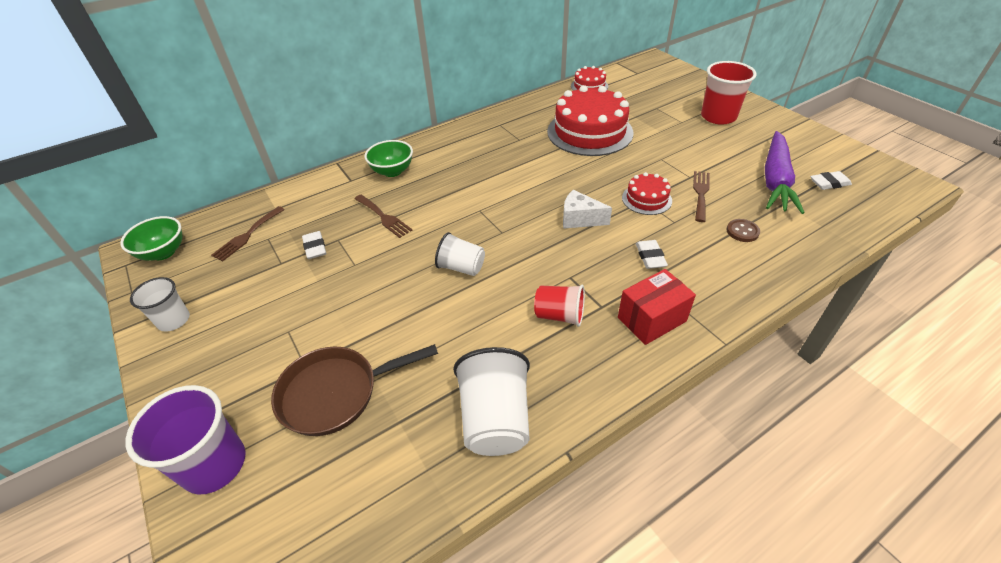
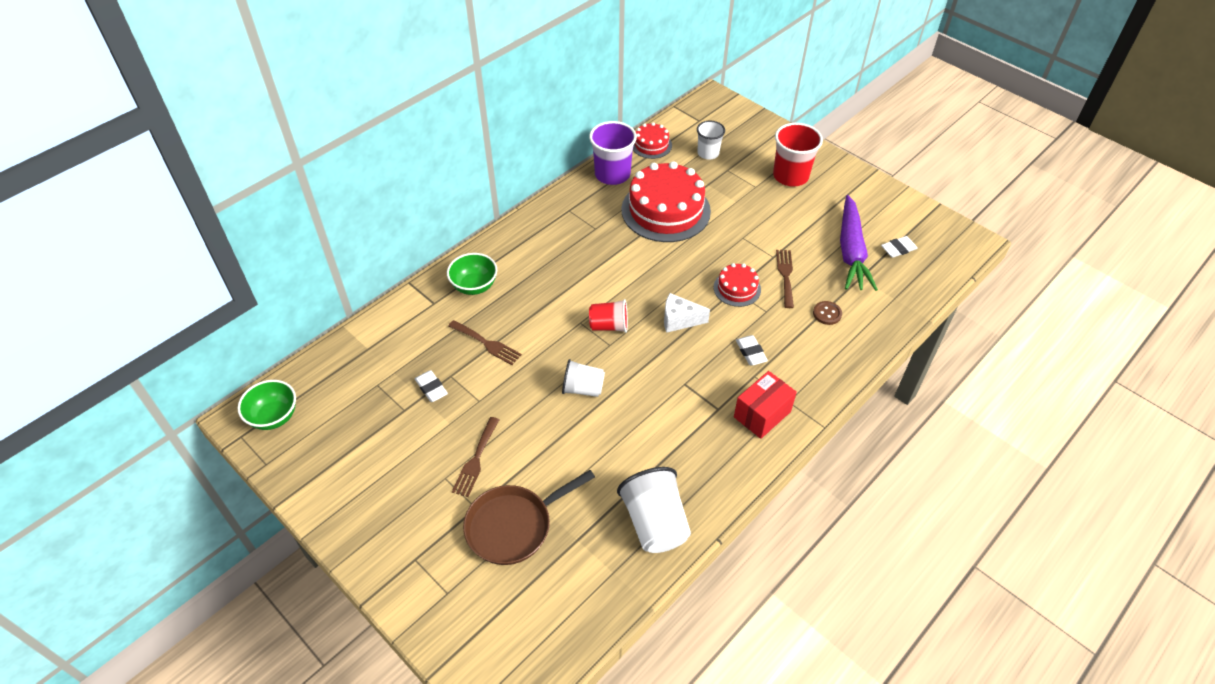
camera: 15 degrees left, 5 degrees up
(174, 320) = (328, 485): white cup -> white cup (708, 153)
(214, 465) = (437, 602): purple cup -> purple cup (612, 174)
(247, 235) = (353, 384): brown fork -> brown fork (476, 460)
(559, 315) = (684, 423): red cup -> red cup (609, 326)

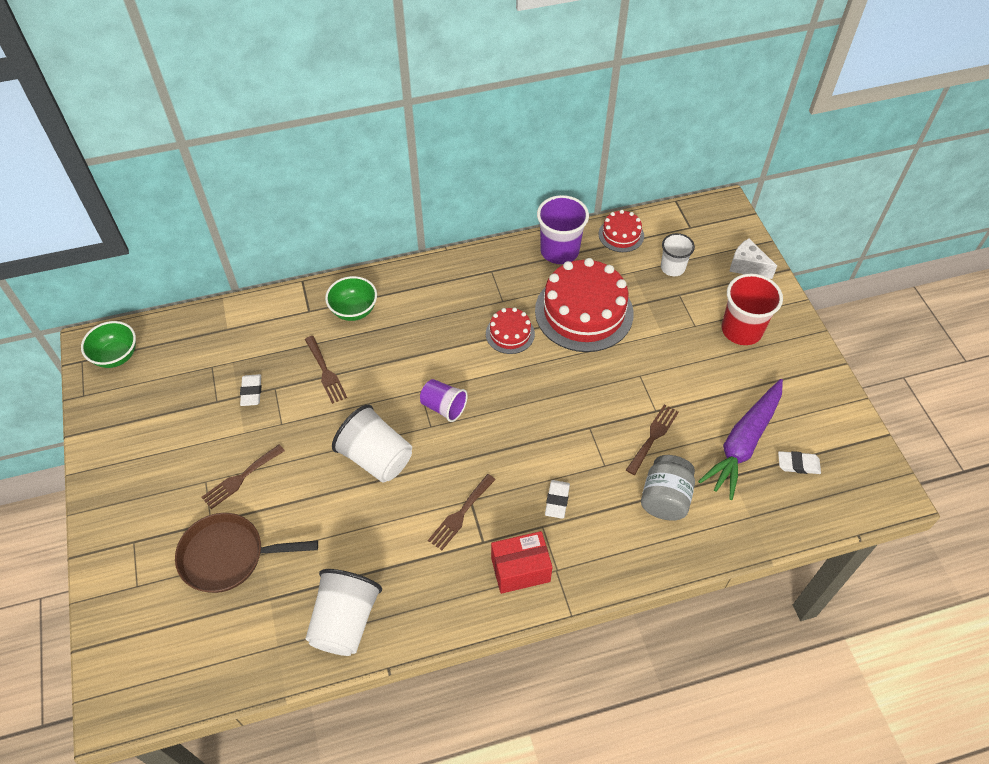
camera: 30 degrees right, 5 degrees up
(583, 388) = (376, 458): white cup -> white cup, size x1.59
(609, 326) = (443, 407): red cup -> purple cup
(679, 320) = (513, 433): white cheese -> white cheese (747, 266)
(685, 398) = (460, 514): none -> brown fork
(737, 288) = (593, 427): red cake -> red cake (510, 334)
(827, 314) = (665, 498): brown button -> grey jar

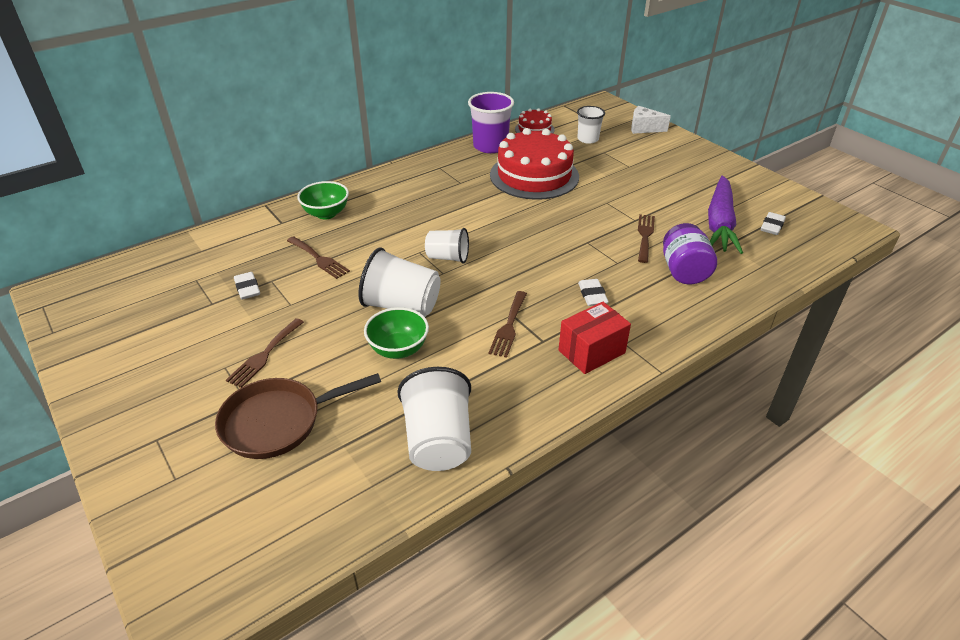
camera: 20 degrees left, 15 degrees down
(116, 356) = (83, 294): green bowl -> green bowl (398, 349)
(443, 407) = (448, 257): purple cup -> white cup
(510, 334) = (479, 200): red cake -> none
(665, 498) = (684, 271): grey jar -> purple jar
(741, 330) = (666, 161): red cup -> none
(798, 464) = (772, 226): white eraser -> white eraser turned 45 degrees counterclockwise

